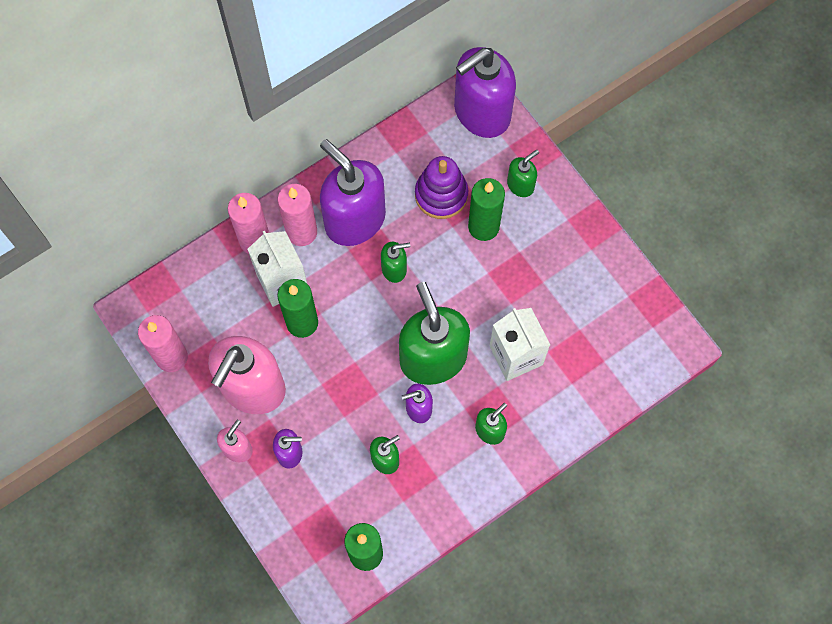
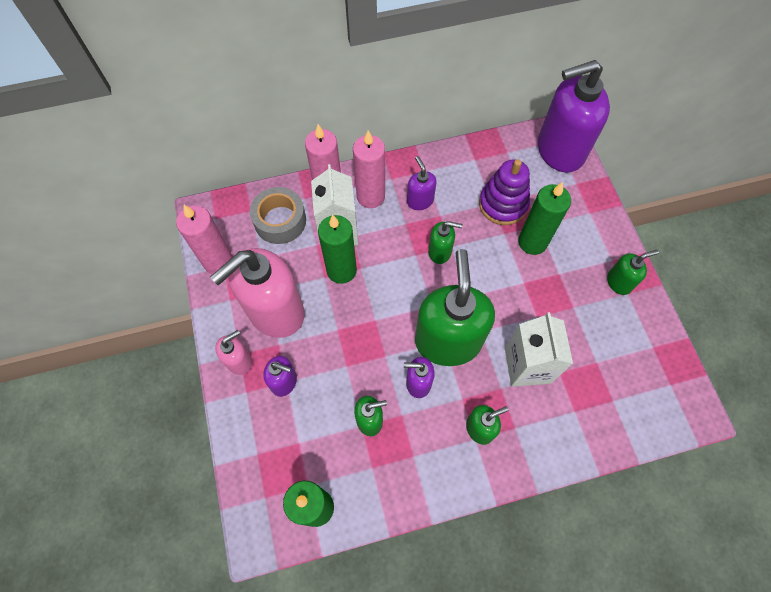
camera: 20 degrees right, 5 degrees down
(217, 291) = (280, 221): none -> grey tape
(354, 219) = (420, 201): purple soap dispenser -> purple soap dispenser, size x0.46
(520, 185) = (577, 218): green soap dispenser -> green soap dispenser (619, 282)

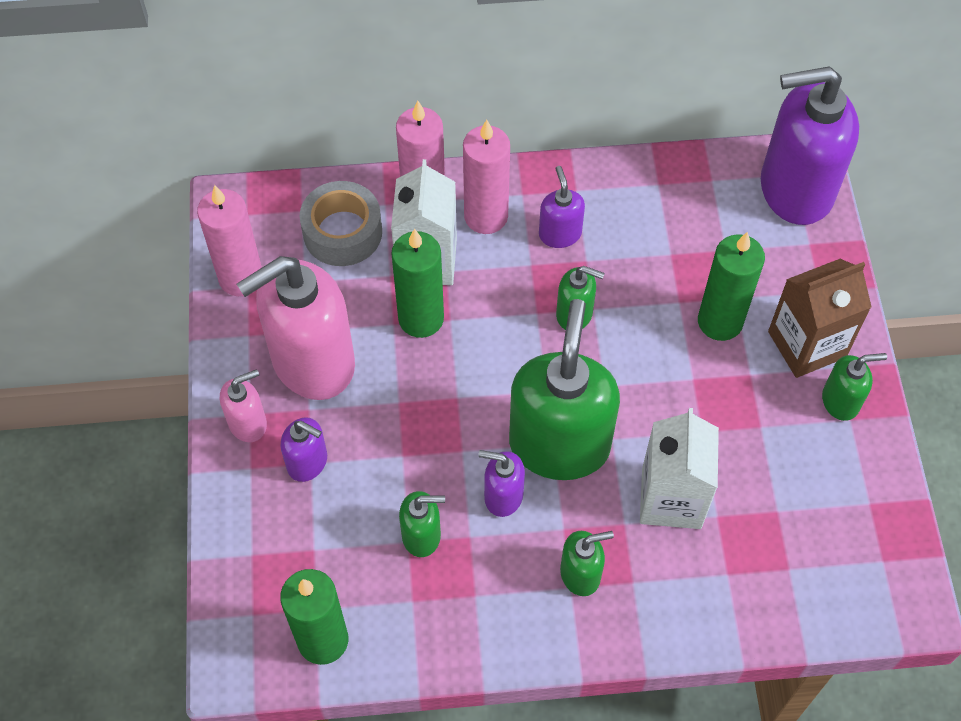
camera: 10 degrees right, 5 degrees down
(503, 204) = (687, 258): purple stacking toy -> none
(589, 248) = (806, 344): none -> brown carton

